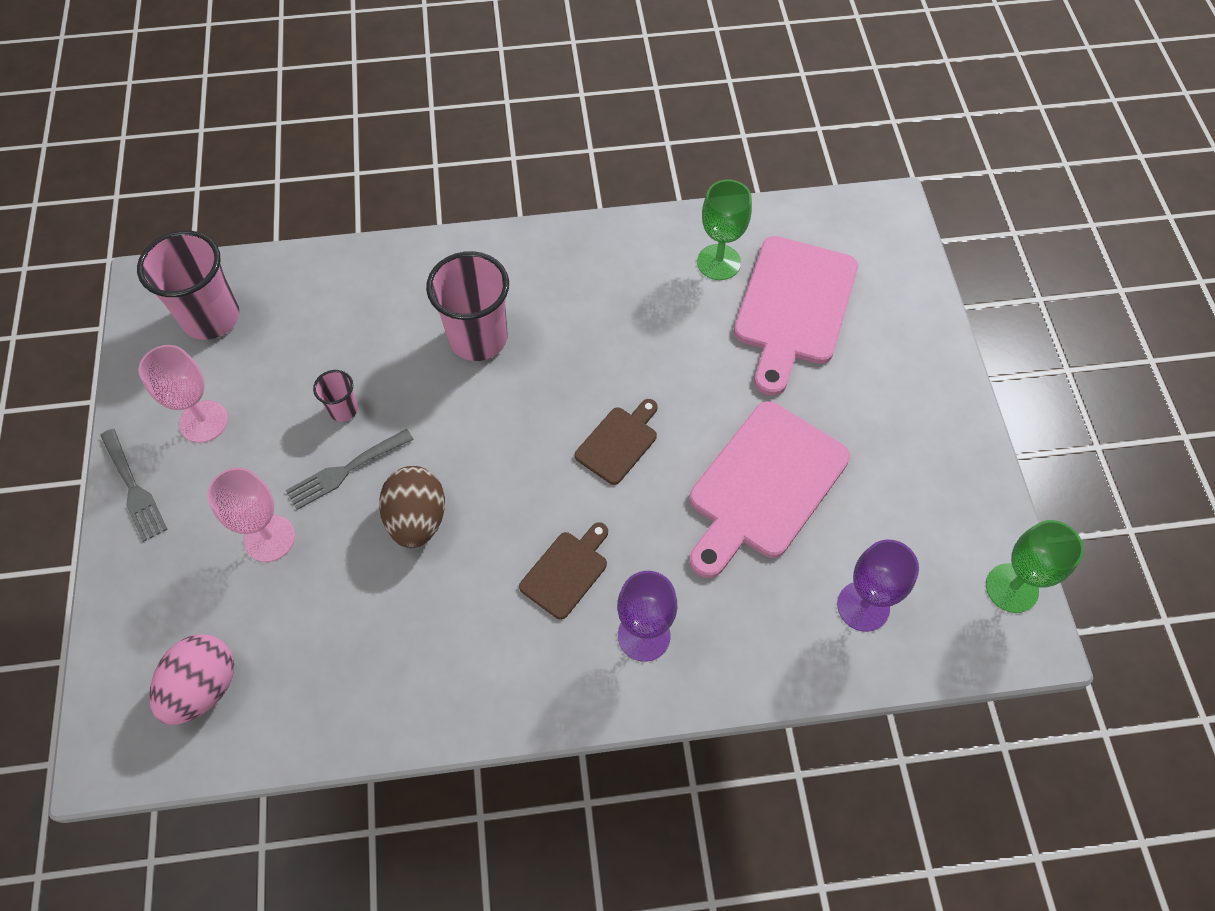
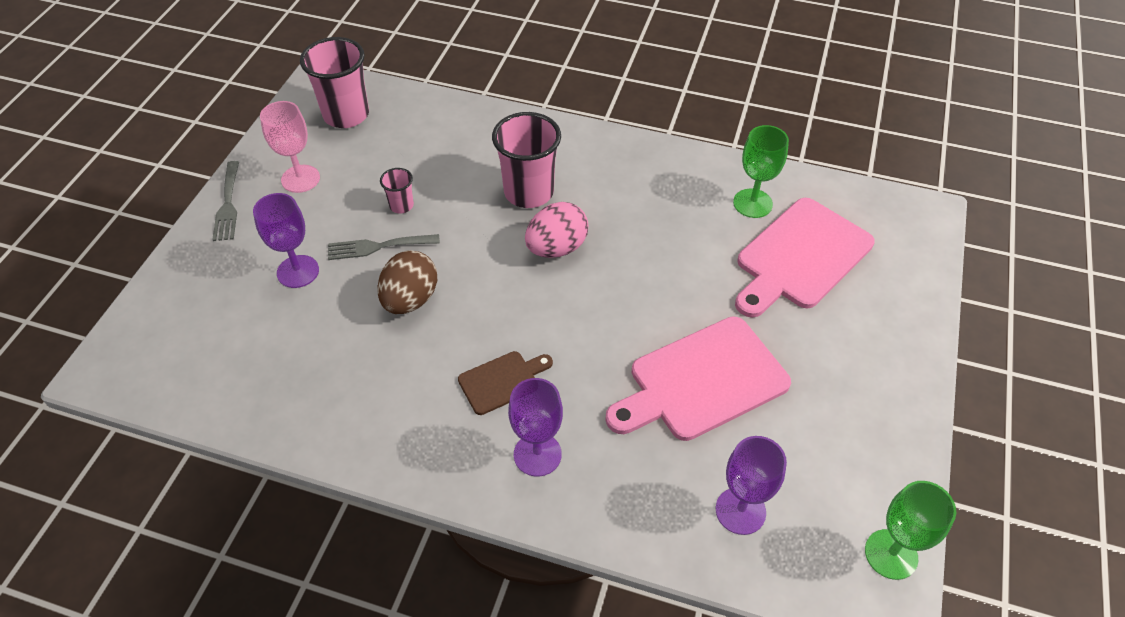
camera: 25 degrees right, 10 degrees down
(203, 687) = (192, 353): pink egg -> pink egg (556, 248)
(269, 538) = (298, 271): pink goblet -> purple goblet
(619, 442) = (597, 304): brown cutting board -> none

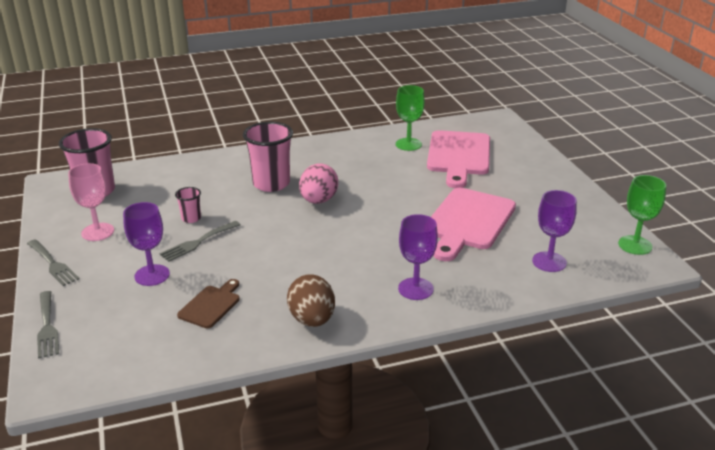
camera: 35 degrees left, 20 degrees down
(159, 290) = (47, 327): none -> grey fork
(410, 299) = (251, 257): brown egg -> brown egg (312, 320)
(502, 381) = (356, 268): brown cutting board -> brown cutting board (211, 305)

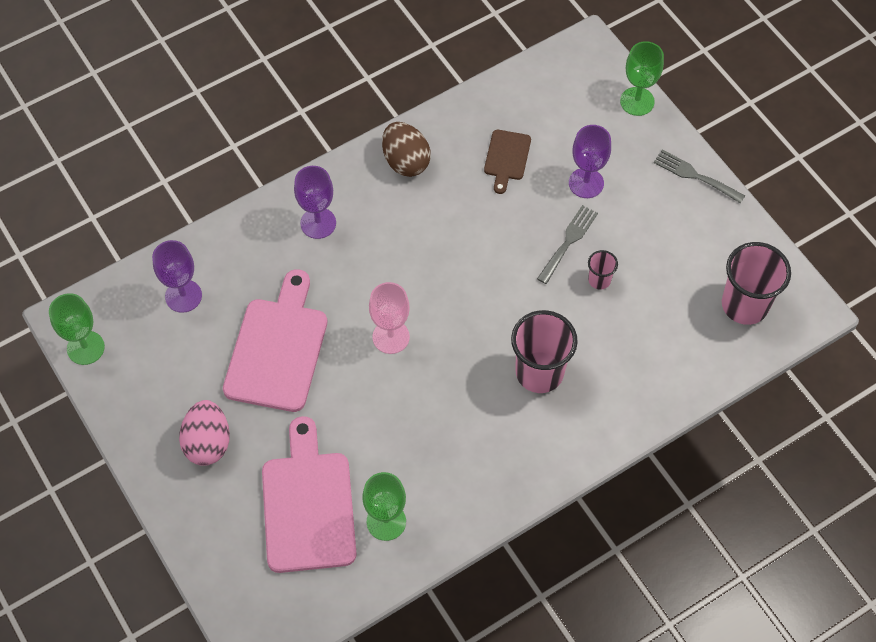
camera: 165 degrees right, 30 degrees up
(47, 327) = (637, 101): grey fork -> green goblet
(97, 232) = (687, 233): pink goblet -> pink goblet (391, 337)
(318, 200) = (466, 350): pink egg -> pink egg (208, 443)

